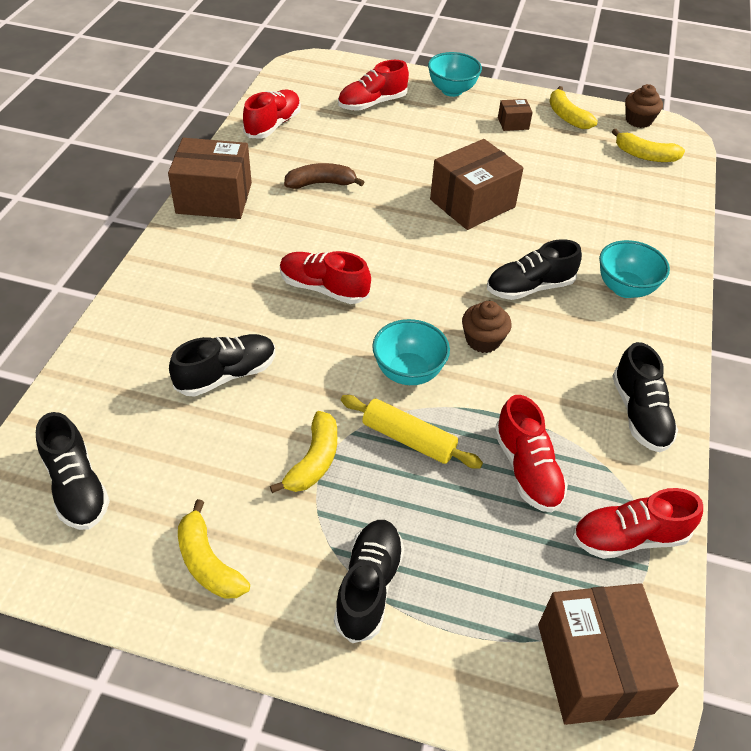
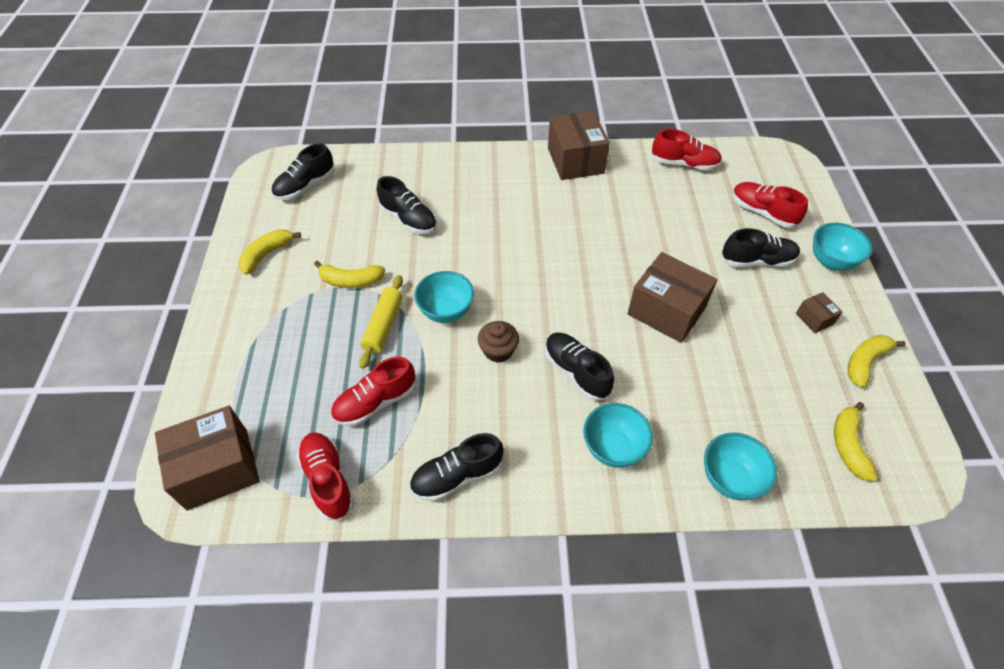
camera: 75 degrees right, 5 degrees up
(321, 183) = (629, 210): brown banana -> none
(323, 288) = (511, 243): red shoe -> none
(369, 586) = (262, 332): black shoe -> black shoe (757, 261)
(638, 120) = (914, 432): brown cupcake -> none
(667, 228) = (730, 479): none -> turquoise bowl

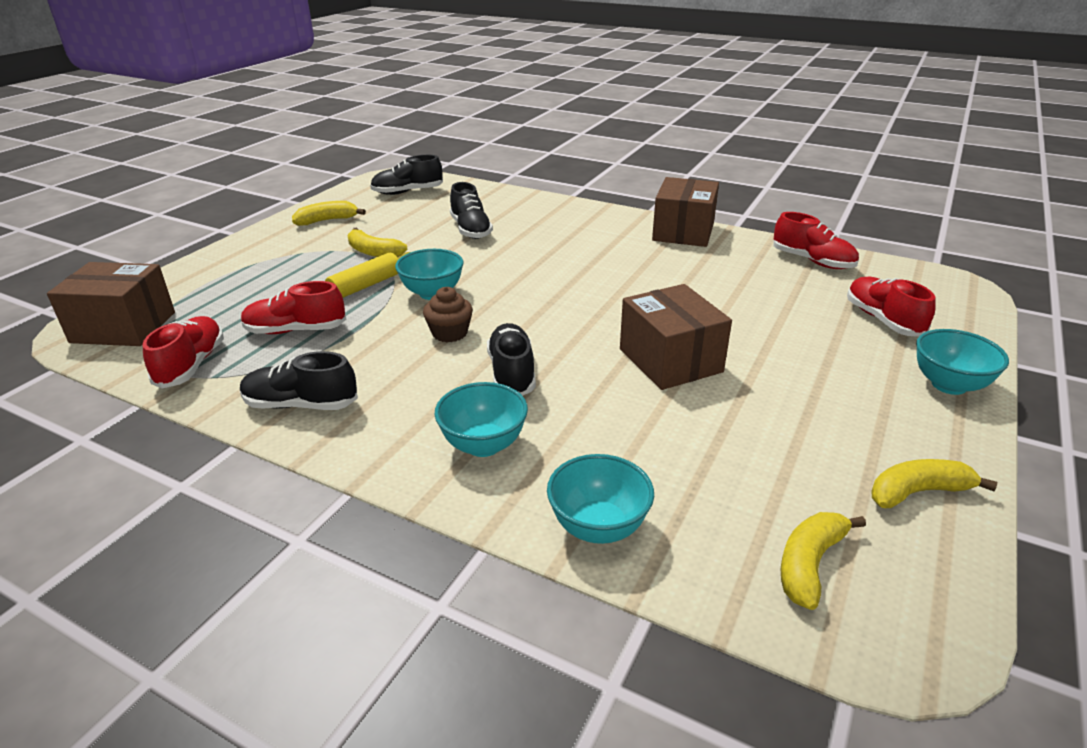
camera: 30 degrees right, 20 degrees down
(757, 261) = (835, 355): black shoe -> none
(814, 318) = (873, 427): brown box -> none

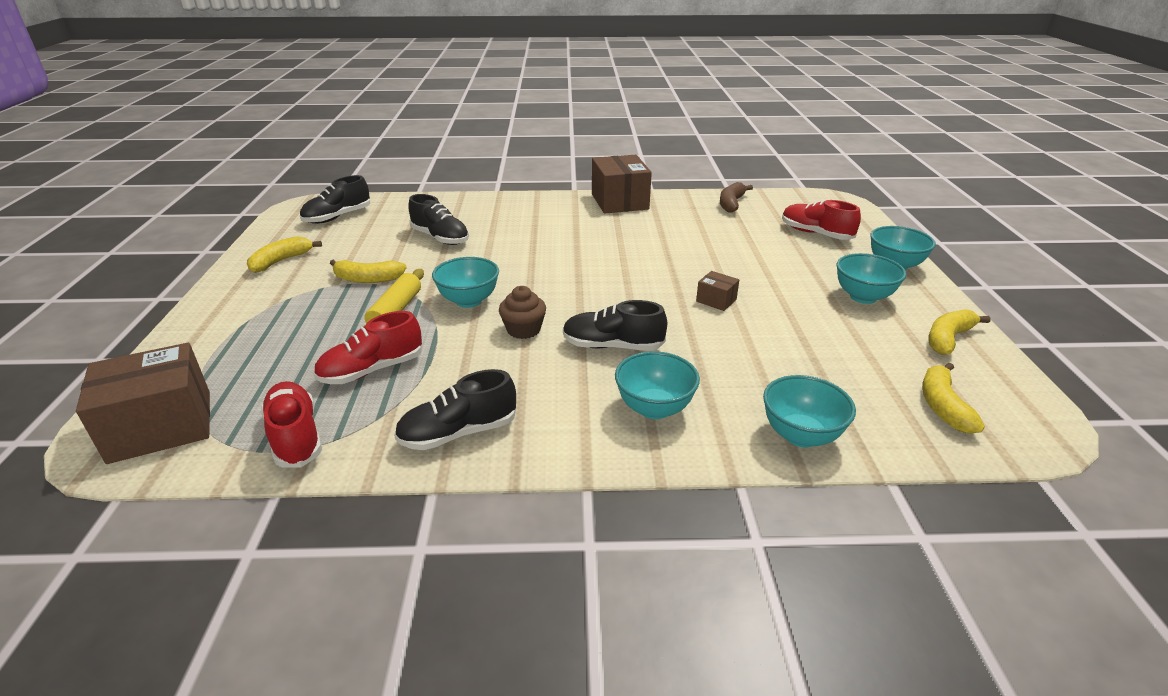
camera: 30 degrees left, 0 degrees up
(512, 373) = (612, 346): black shoe -> black shoe turned 45 degrees counterclockwise
(670, 360) = (716, 300): brown box -> brown box, size x0.46
(812, 261) = (731, 203): red shoe -> brown banana
(857, 408) = (863, 297): none -> turquoise bowl

